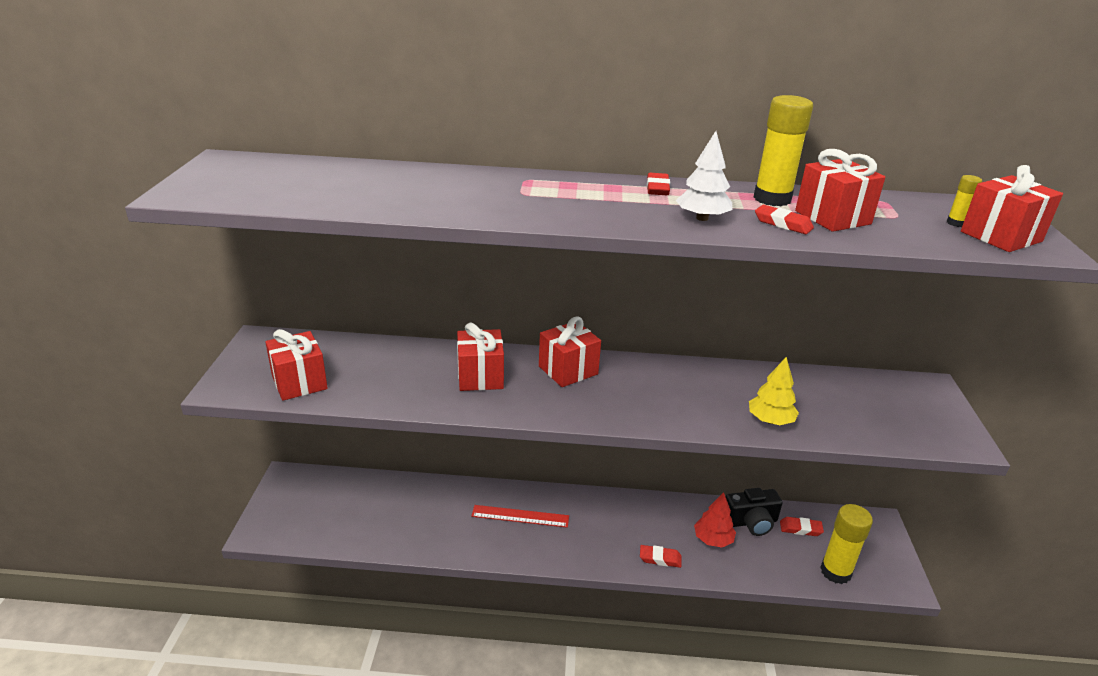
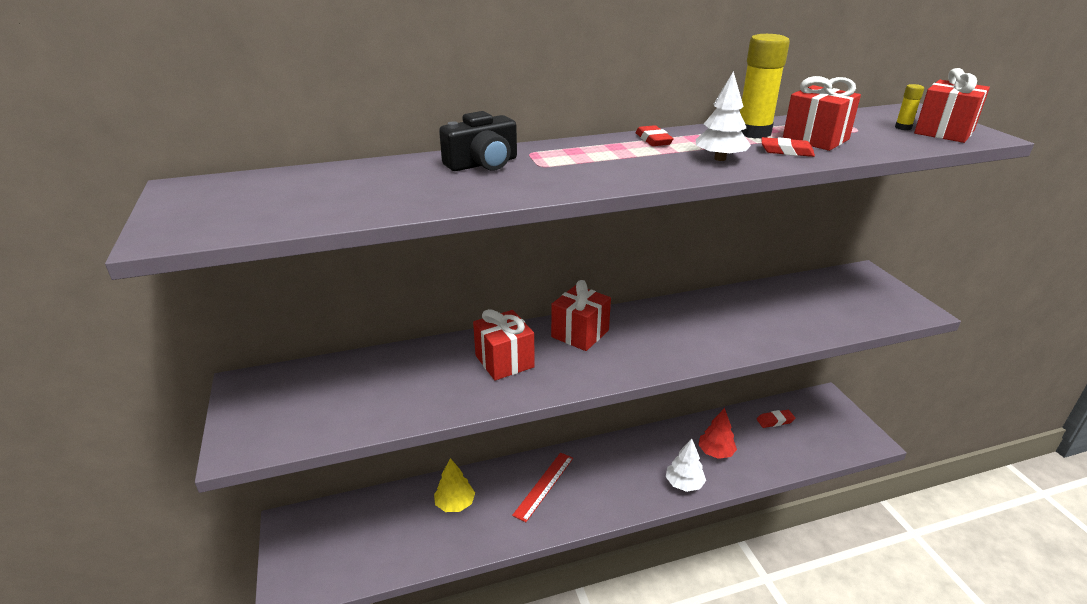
camera: 20 degrees left, 0 degrees up
(299, 382) = (321, 418): red gift -> none
(520, 516) = (544, 485): red ruler -> red ruler turned 45 degrees counterclockwise
(660, 558) = (684, 483): red eraser -> white tree
(751, 522) = (735, 427): black camera -> black camera (483, 164)
(770, 420) = (774, 333): yellow tree -> yellow tree (455, 504)
(835, 572) = (820, 448): yellow glue stick -> none

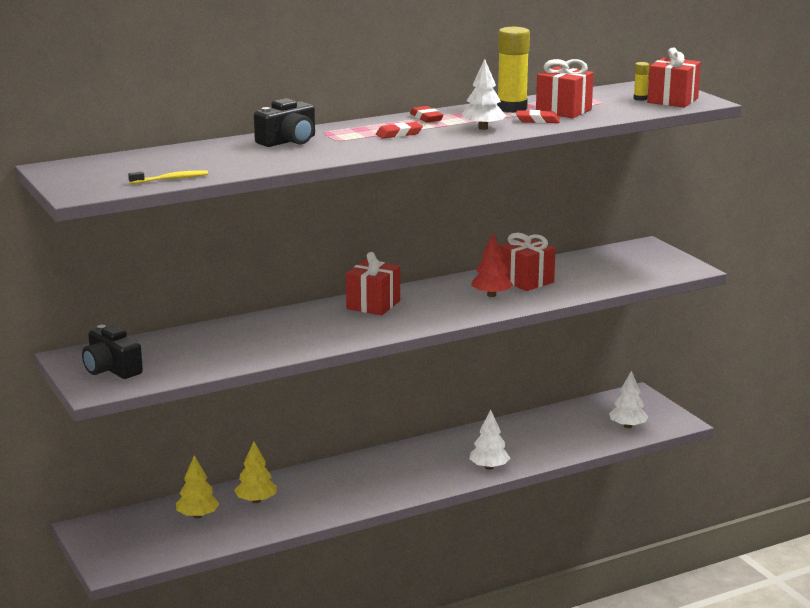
camera: 10 degrees left, 10 degrees down
(274, 410) = (111, 369): none -> black camera
(301, 217) = (171, 179): none -> yellow toothbrush
(395, 519) = (197, 516): none -> yellow tree
(504, 361) = (308, 327): red gift -> red gift (526, 281)
(544, 485) = (345, 481): red ruler -> none
(715, 452) = (520, 443): red tree -> red tree (491, 295)
(775, 421) = (581, 416): red eraser -> red eraser (399, 134)
(820, 440) = (627, 426): none -> white tree

